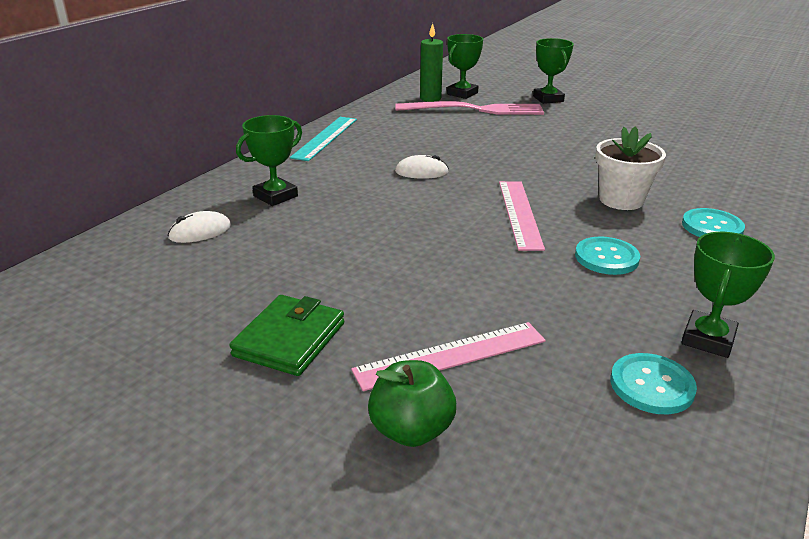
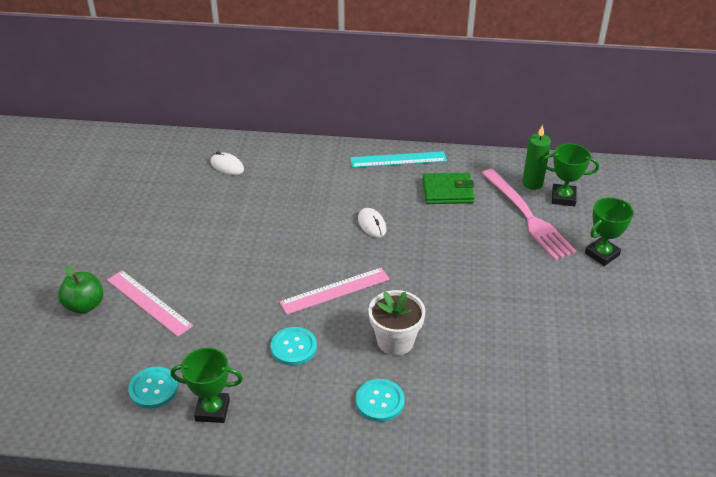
camera: 65 degrees right, 10 degrees up
(275, 196) = (289, 174): green trophy -> none
(289, 339) = (138, 241): green wallet -> green wallet (448, 191)

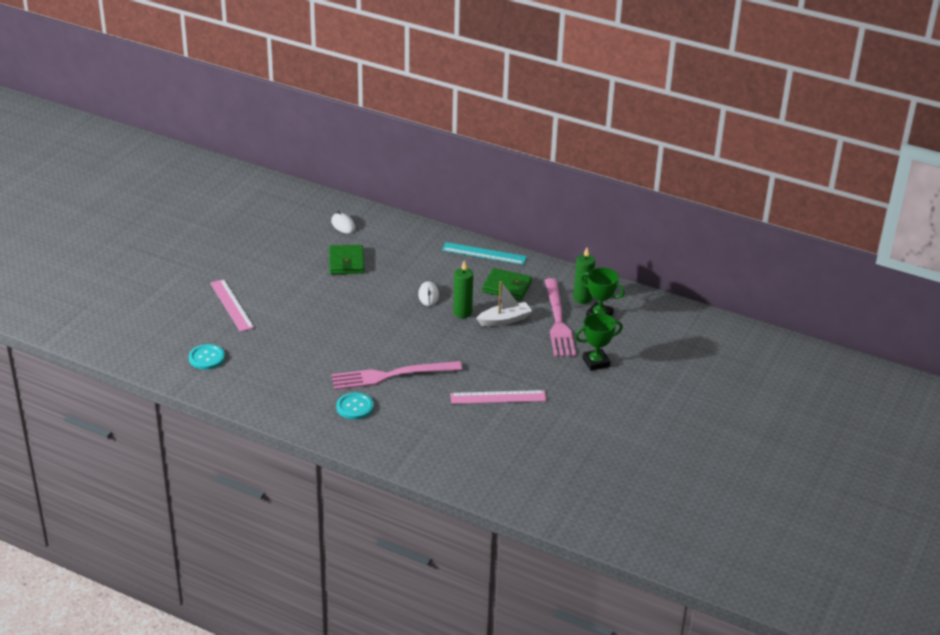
camera: 20 degrees right, 5 degrees down
(84, 305) = (186, 295): green apple -> none
(212, 410) = (239, 381): green trophy -> none
(256, 209) = (346, 262): none -> green wallet
(293, 347) = (316, 359): turquoise button -> none
(335, 291) = (369, 332): pink ruler -> pink ruler (498, 397)
(395, 341) = (391, 375): white flower pot -> pink fork
(422, 235) = (462, 312): none -> green candle
(472, 231) = (504, 320): none -> white boat

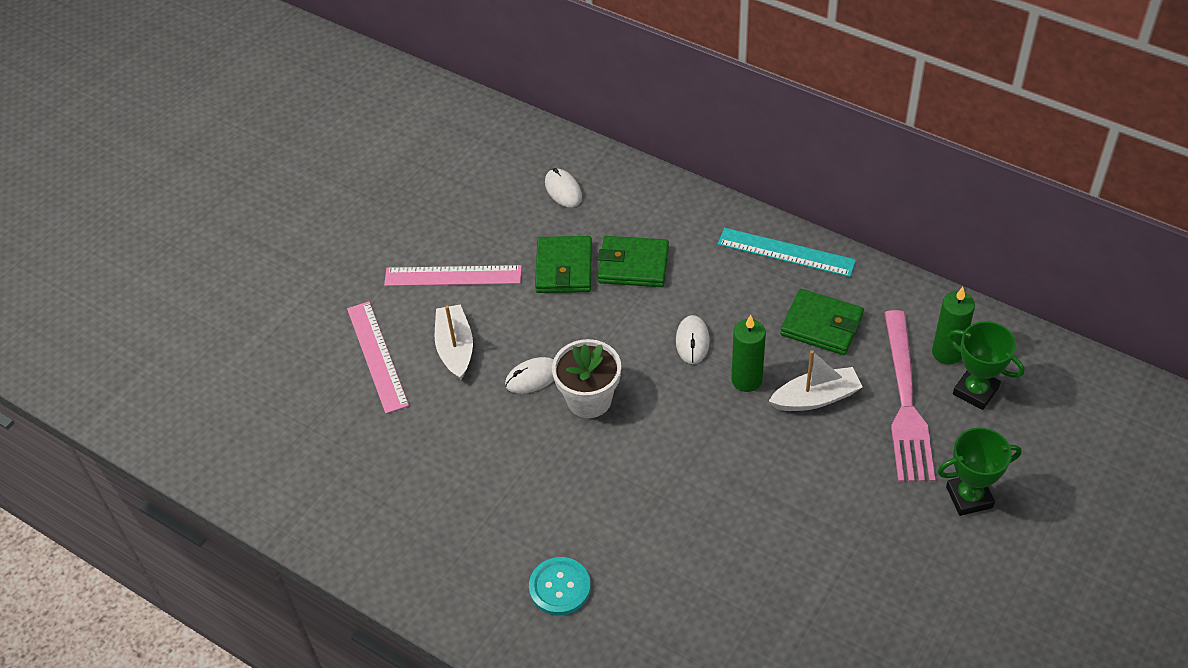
camera: 10 degrees right, 15 degrees up
(207, 358) = (328, 470): turquoise button -> none
(281, 300) = (455, 348): none -> white boat
(331, 313) = (533, 377): none -> white mouse
(366, 323) = (589, 399): none -> white flower pot
(390, 260) = (633, 265): none -> green wallet
(391, 375) = (623, 517): pink fork -> none
(498, 397) = (800, 573): pink ruler -> pink ruler (453, 276)

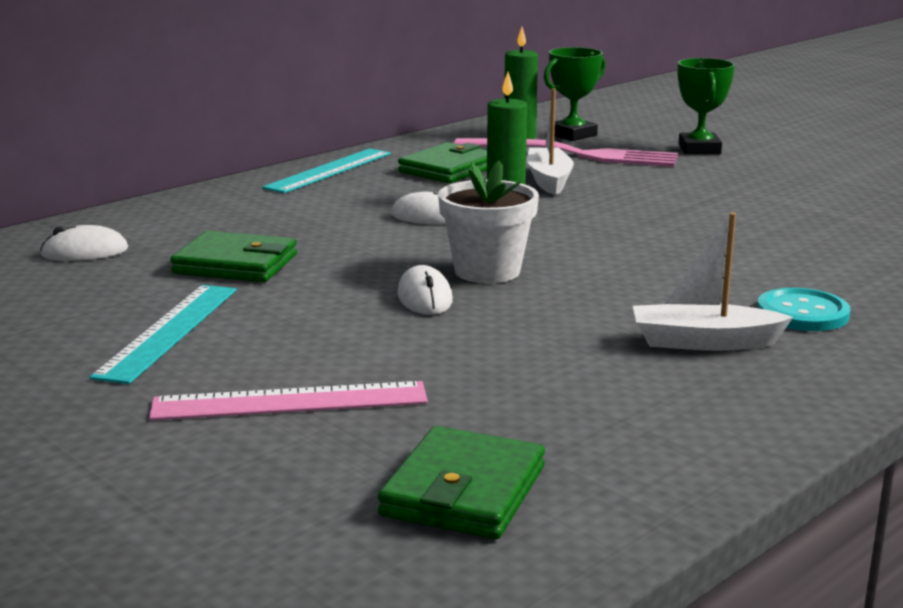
camera: 80 degrees left, 30 degrees down
(453, 276) = (169, 331): pink ruler -> turquoise ruler
(455, 348) = (325, 341): white boat -> white boat (704, 342)
(633, 265) = (273, 230): green wallet -> green wallet (464, 491)

